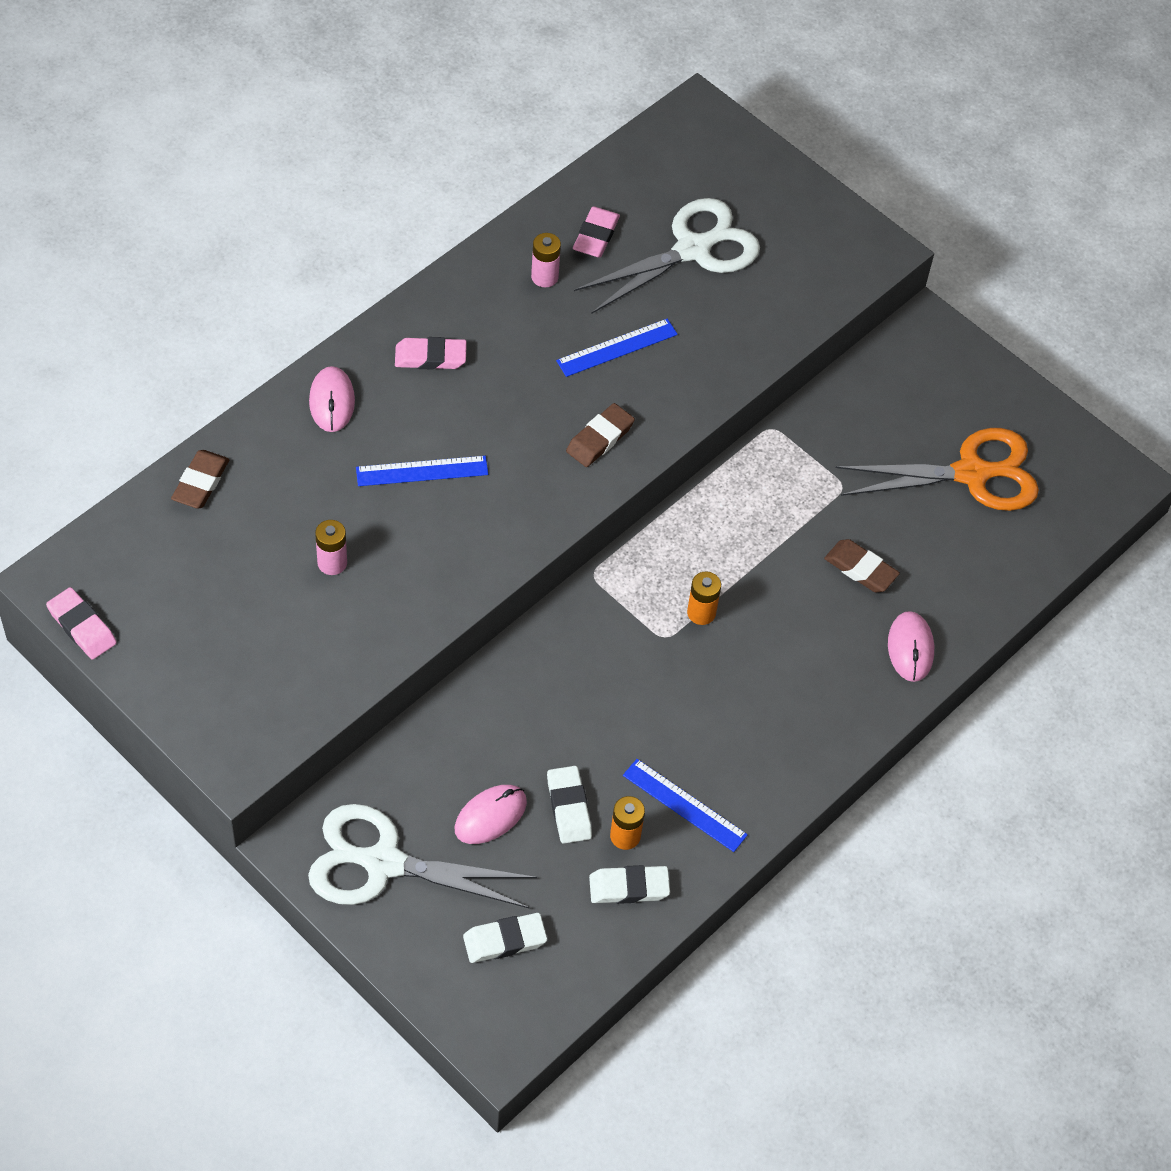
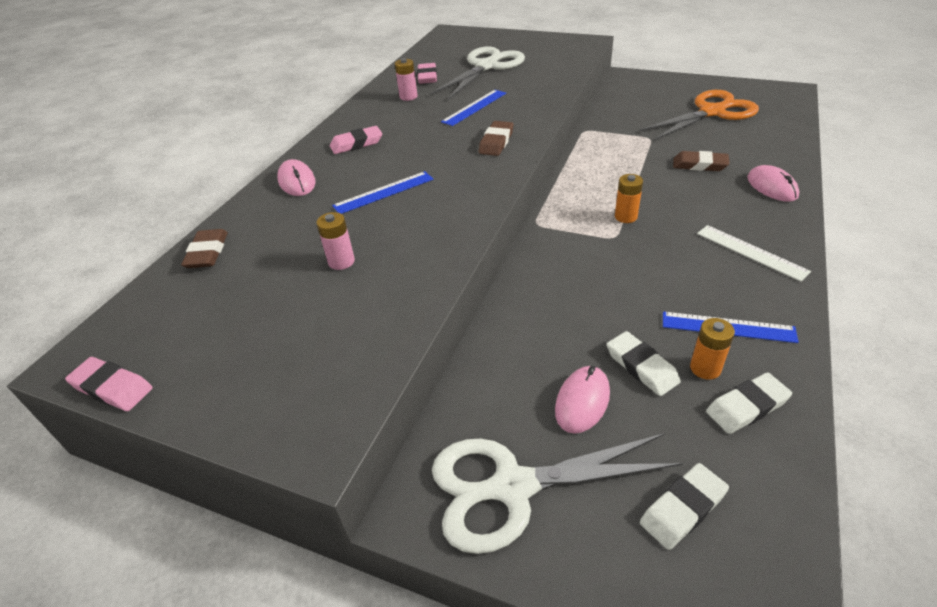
camera: 15 degrees left, 15 degrees down
(793, 729) = (751, 252): none -> white ruler

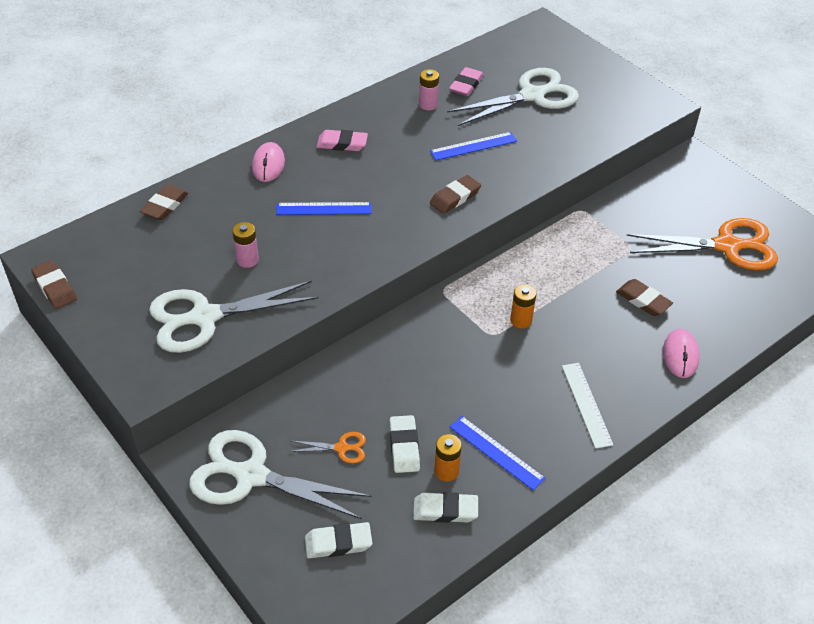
camera: 25 degrees right, 5 degrees up
(112, 388) = (55, 287): pink eraser -> brown eraser
(337, 333) = (205, 317): none -> white scissors
(582, 401) = (341, 448): pink mouse -> orange scissors

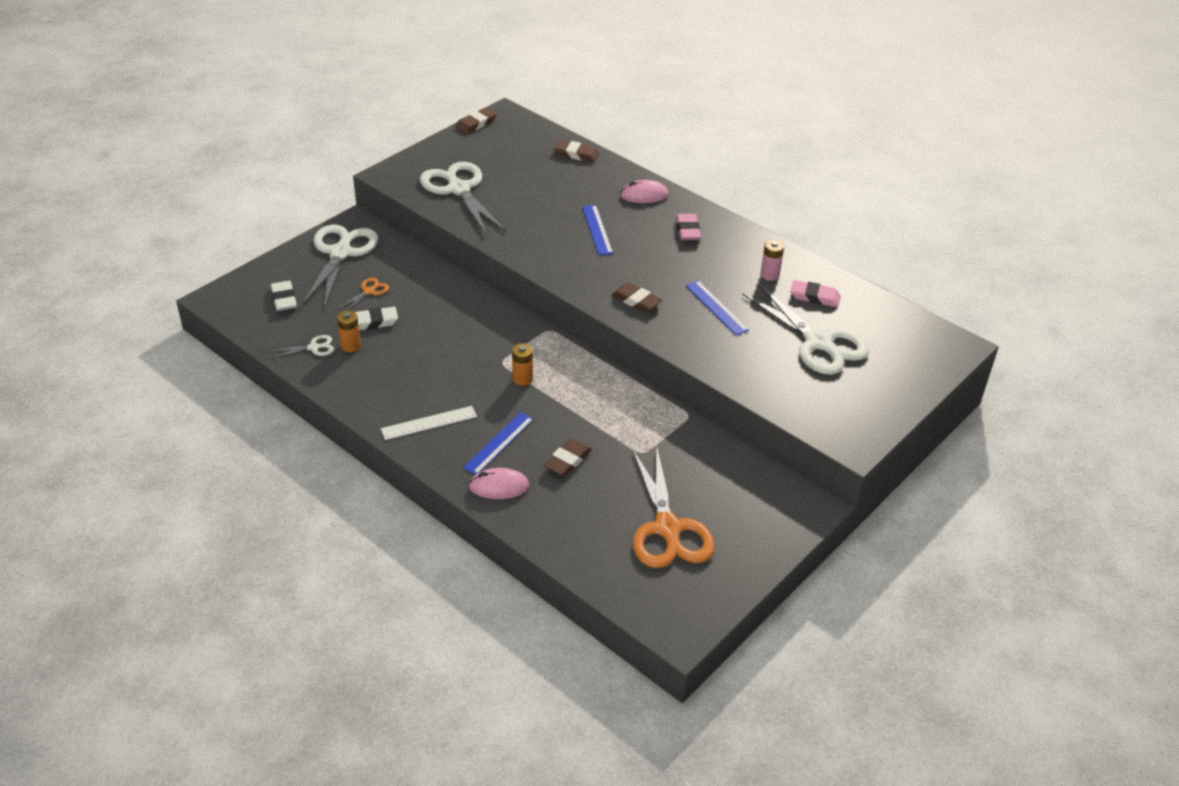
camera: 80 degrees right, 5 degrees down
(247, 260) = (524, 200): pink battery -> none
(341, 448) = (369, 291): orange scissors -> orange scissors turned 135 degrees counterclockwise
(445, 510) = (313, 348): white eraser -> white scissors
(496, 452) = (371, 371): blue ruler -> blue ruler (499, 443)

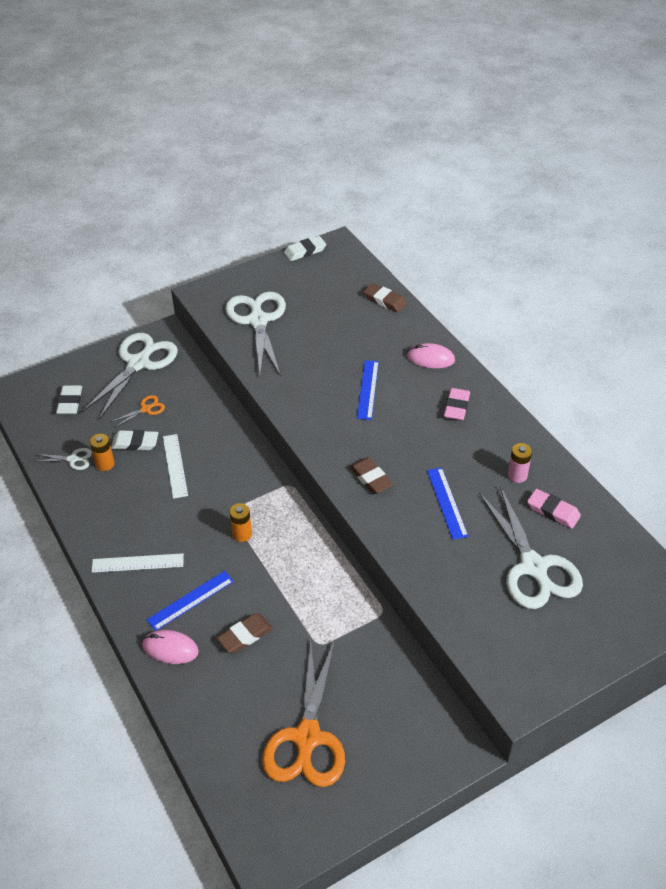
camera: 20 degrees right, 5 degrees up
(425, 334) = (175, 465): none -> white ruler
(476, 124) = (305, 251): brown eraser -> white eraser

